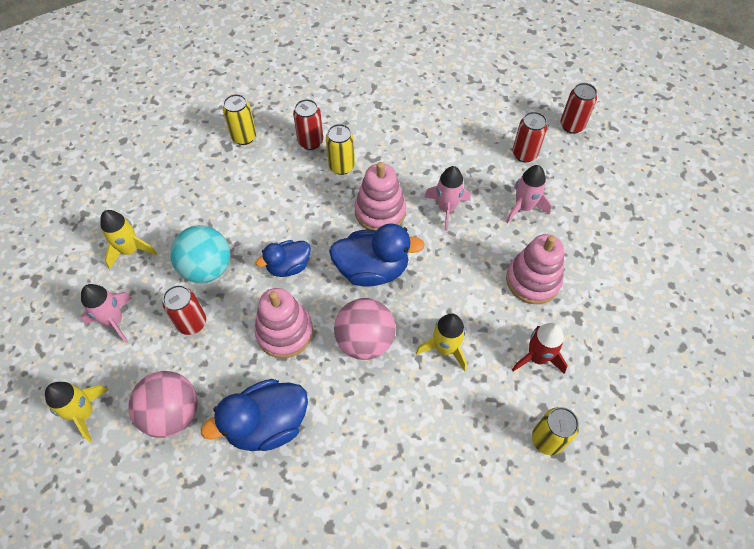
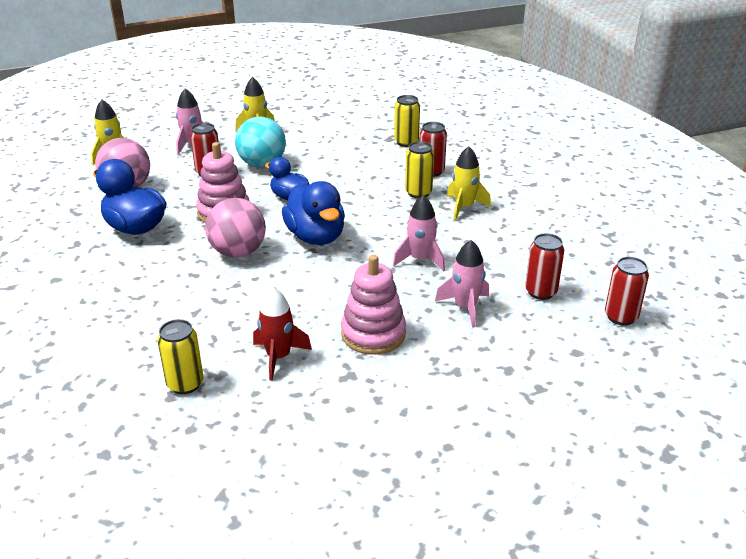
camera: 65 degrees right, 25 degrees down
(380, 211) = (384, 225): pink stacking toy -> none
(445, 349) = (255, 297): yellow rocket -> yellow rocket (464, 207)

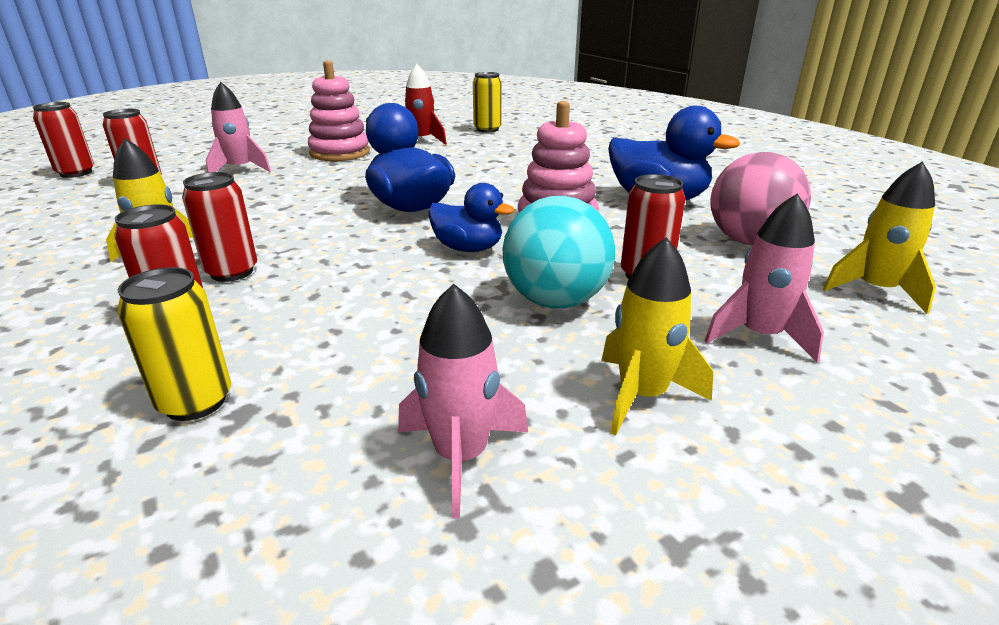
camera: 170 degrees right, 5 degrees down
(238, 252) = (502, 189): pink ball -> none
(418, 193) = (232, 272): yellow can -> red can
(420, 260) = (271, 196): pink rocket -> pink rocket (461, 456)

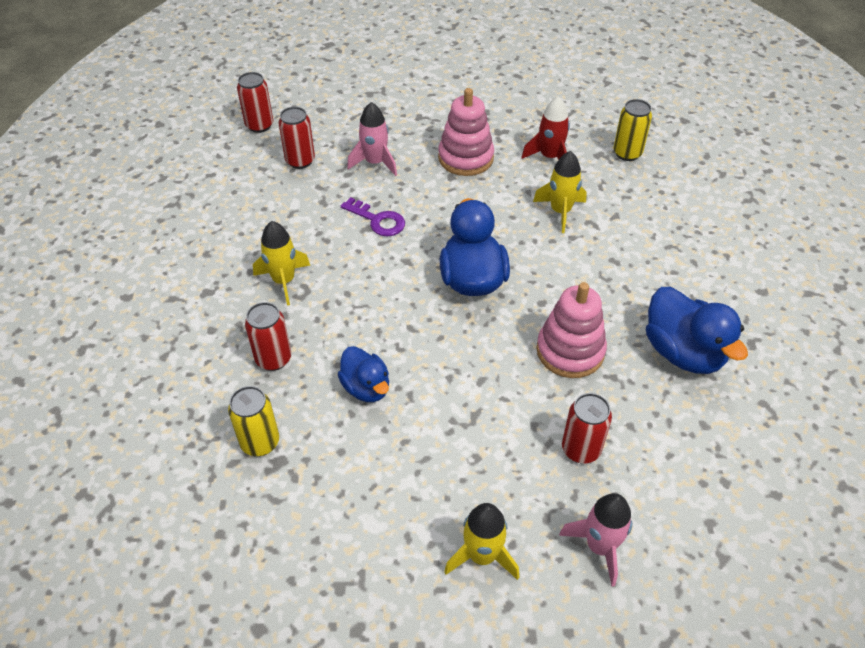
camera: 30 degrees right, 20 degrees up
(232, 272) = (318, 321): red can -> none
(267, 197) = (378, 220): none -> purple key
(461, 456) = (362, 547): pink rocket -> none
(468, 248) = (480, 358): blue duck -> blue duck (366, 388)
(555, 301) = (497, 448): turquoise ball -> none
(749, 241) = (702, 446): pink ball -> none
(875, 290) = (736, 547): yellow rocket -> yellow rocket (560, 211)

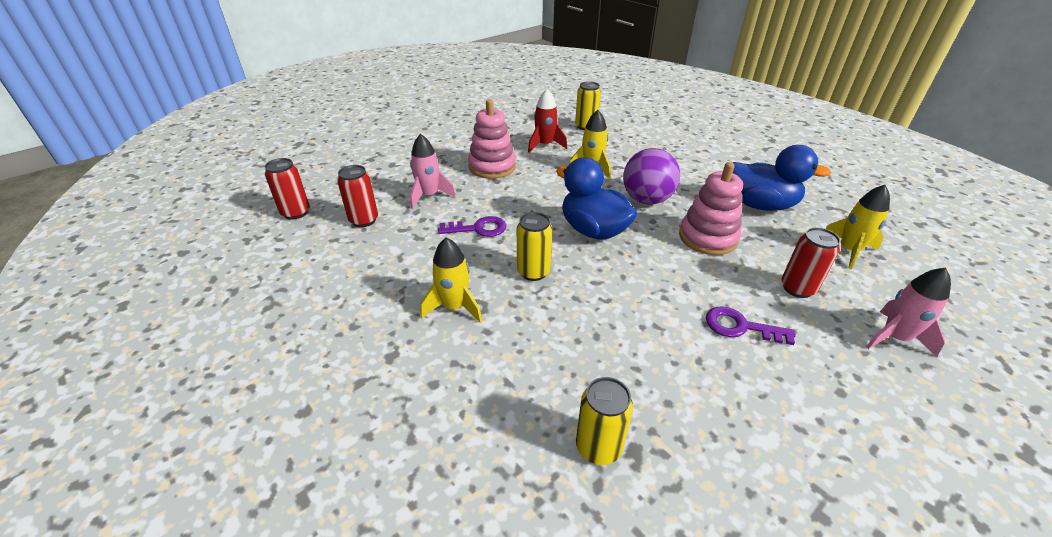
camera: 40 degrees left, 10 degrees down
(273, 359) = (521, 370): red can -> none
(366, 388) = (621, 342): blue duck -> none
(373, 288) = (533, 272): none -> yellow can
(476, 442) = (740, 327): none -> purple key
(482, 555) = (856, 400): yellow rocket -> yellow rocket (848, 251)
(567, 277) = (646, 200): none -> purple ball

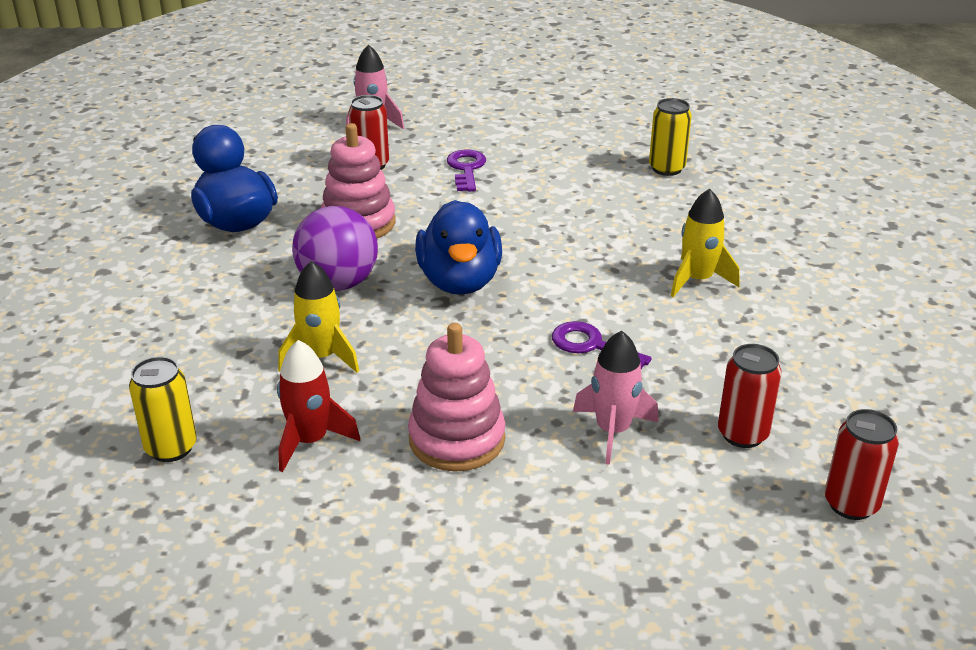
camera: 140 degrees left, 5 degrees down
(533, 272) = (583, 274): yellow can -> none
(740, 327) = (466, 169): purple key -> purple key turned 150 degrees counterclockwise
(848, 251) = (264, 163): yellow rocket -> none

